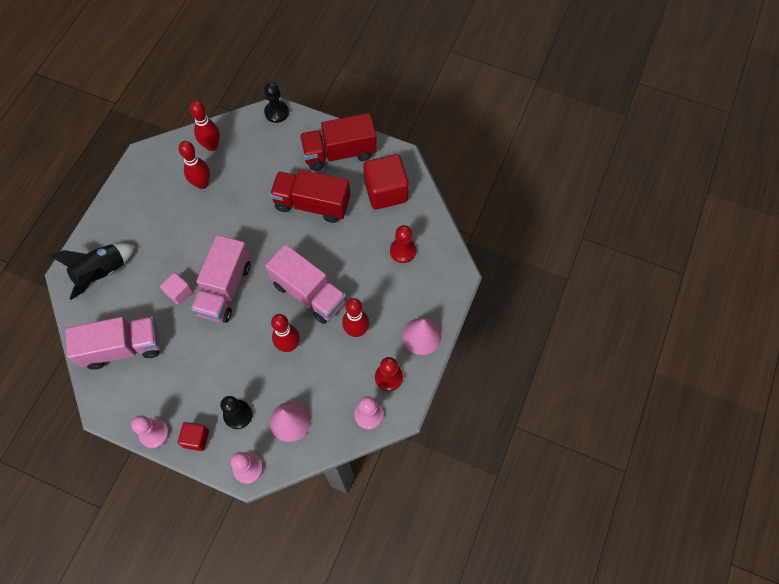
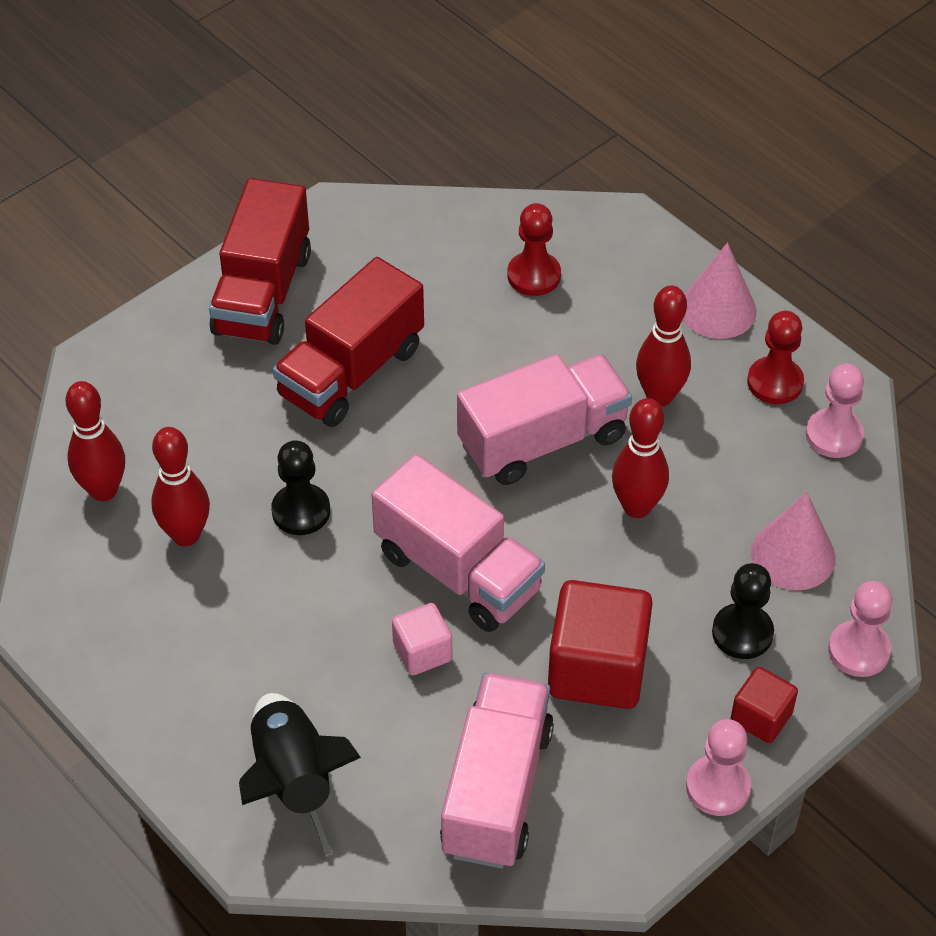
camera: 65 degrees left, 15 degrees down
(276, 112) = (98, 358): black pawn -> black pawn (301, 511)
(386, 191) = (394, 256): red cube -> red cube (597, 669)

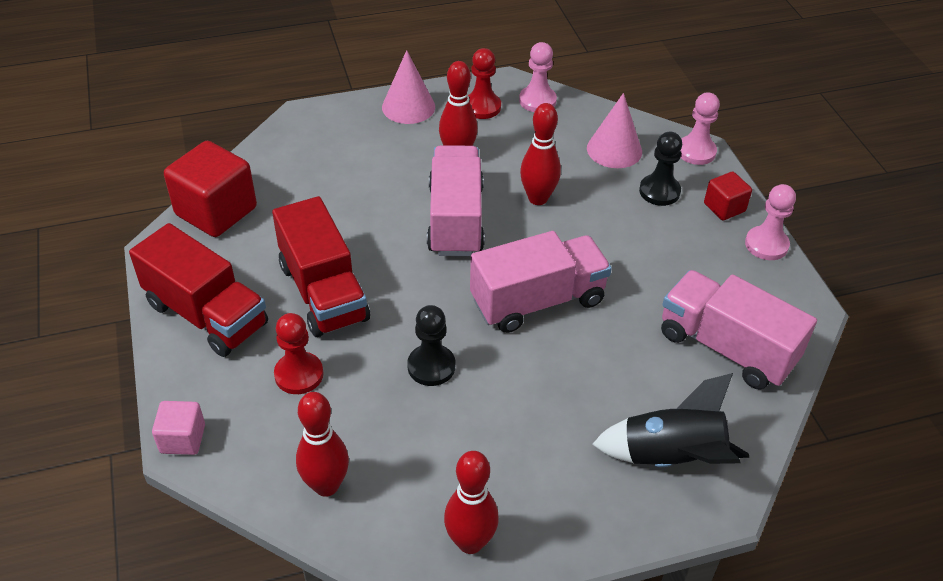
camera: 65 degrees left, 5 degrees down
(186, 535) = (408, 445): red bowling pin -> red bowling pin (470, 542)
(422, 652) = (595, 344): pink cube -> pink cube (183, 439)
(534, 275) = (313, 172): red pawn -> red pawn (299, 374)
(597, 669) = (653, 263): red cube -> red cube (216, 211)

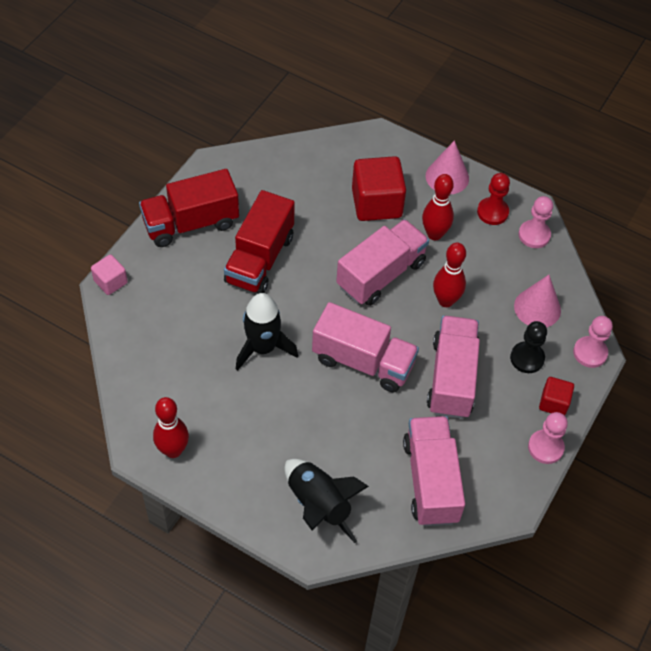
camera: 45 degrees right, 10 degrees up
(206, 314) = (191, 223): red truck -> red truck turned 75 degrees clockwise
(216, 211) = (261, 164): red cube -> red cube (376, 203)
(299, 374) = (196, 295): red pawn -> none
(326, 485) = (144, 363): red bowling pin -> none
(431, 366) = (262, 348): black pawn -> black rocket
(626, 253) = (451, 378): none -> pink truck

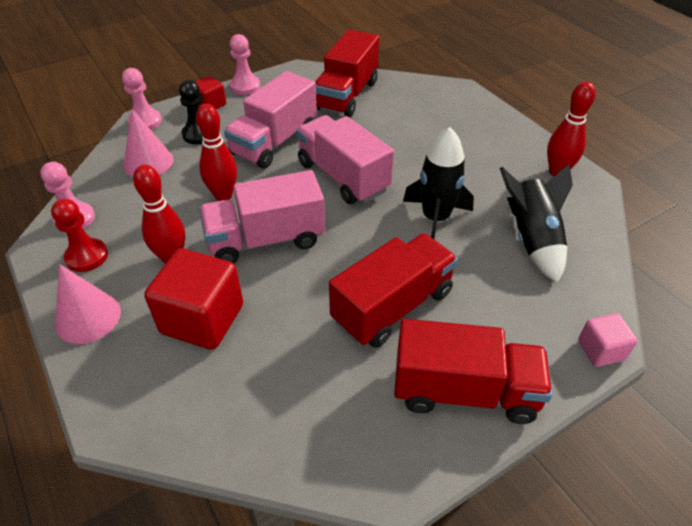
camera: 150 degrees left, 10 degrees down
(318, 505) = (443, 107): black rocket -> black rocket (532, 239)
(430, 481) = (347, 95): pink truck -> red truck

